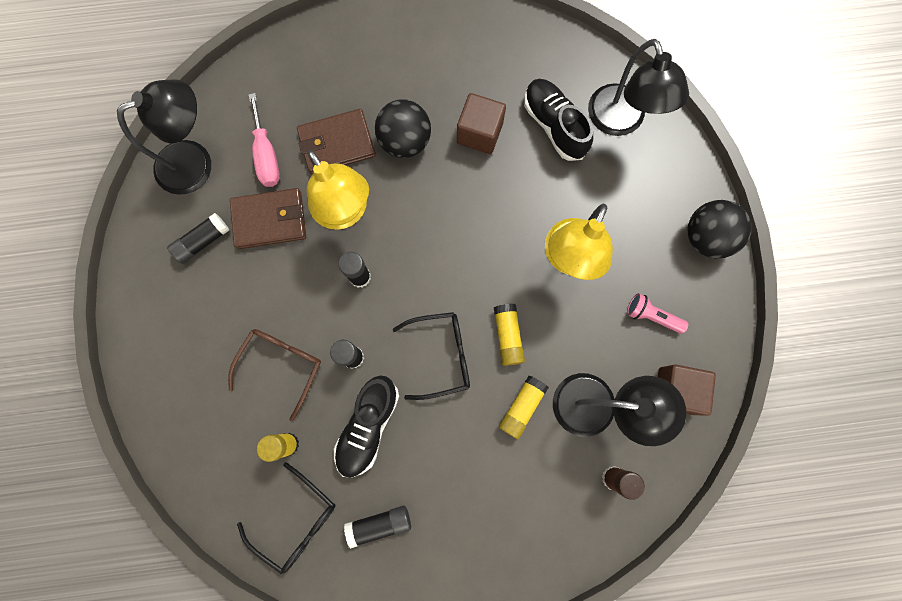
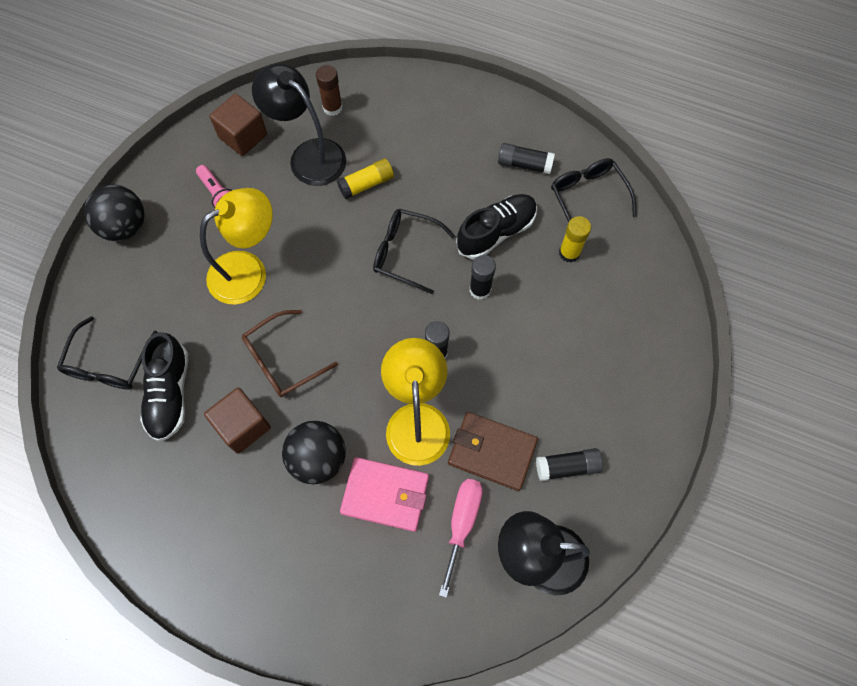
camera: 150 degrees left, 10 degrees down
(281, 366) = (545, 314): brown glasses -> brown glasses (283, 359)
(337, 144) = (385, 494): brown wallet -> pink wallet
(507, 336) = (341, 239): yellow glue stick -> none
(620, 122) = (109, 363): black lamp -> black glasses

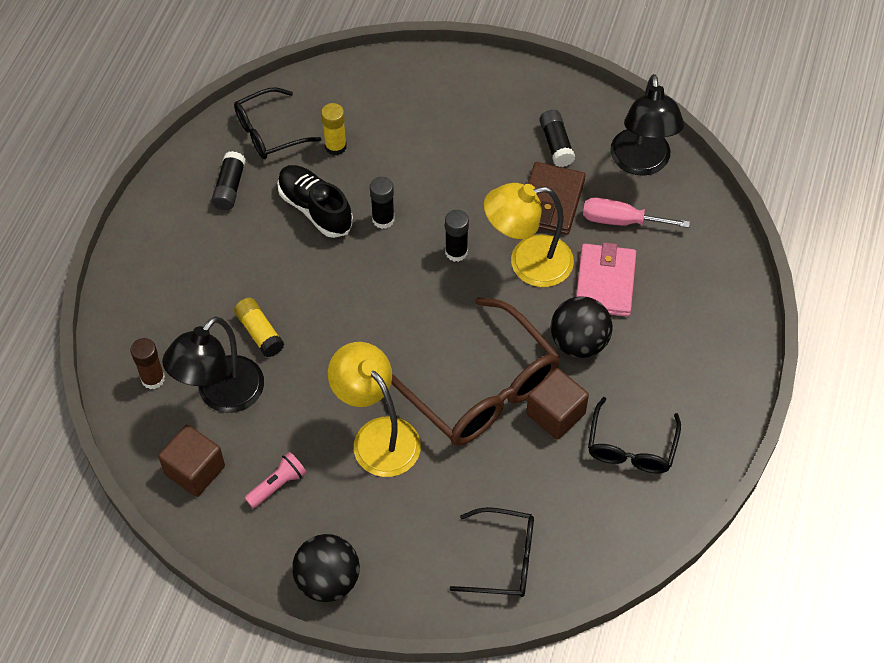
camera: 95 degrees left, 10 degrees down
(170, 393) = (530, 490): black shoe -> none
(283, 359) = (479, 387): brown glasses -> brown glasses, size x1.74
(406, 253) = (345, 287): black glasses -> black glasses (631, 446)

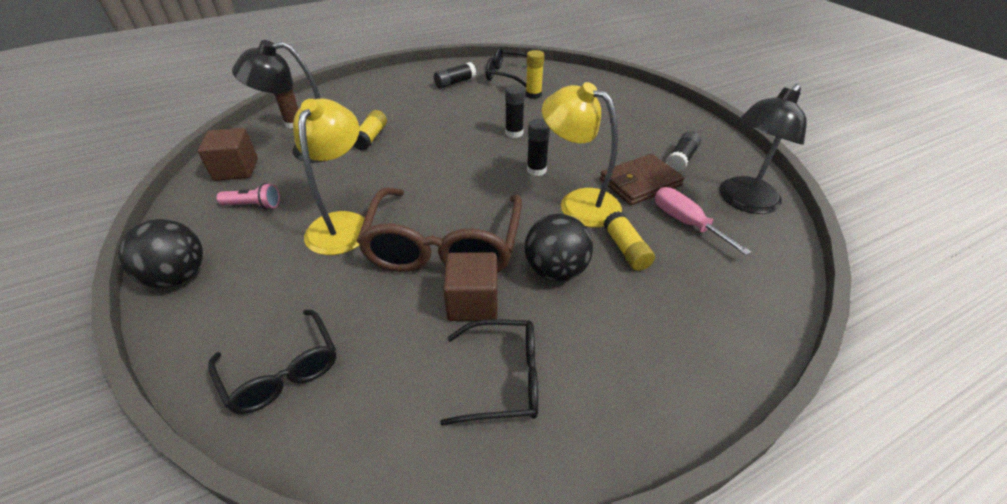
camera: 45 degrees right, 15 degrees down
(315, 209) = (483, 110): black shoe -> none
(605, 283) = (626, 249): pink wallet -> yellow glue stick
(631, 446) = (502, 378): black glasses -> black glasses turned 150 degrees counterclockwise

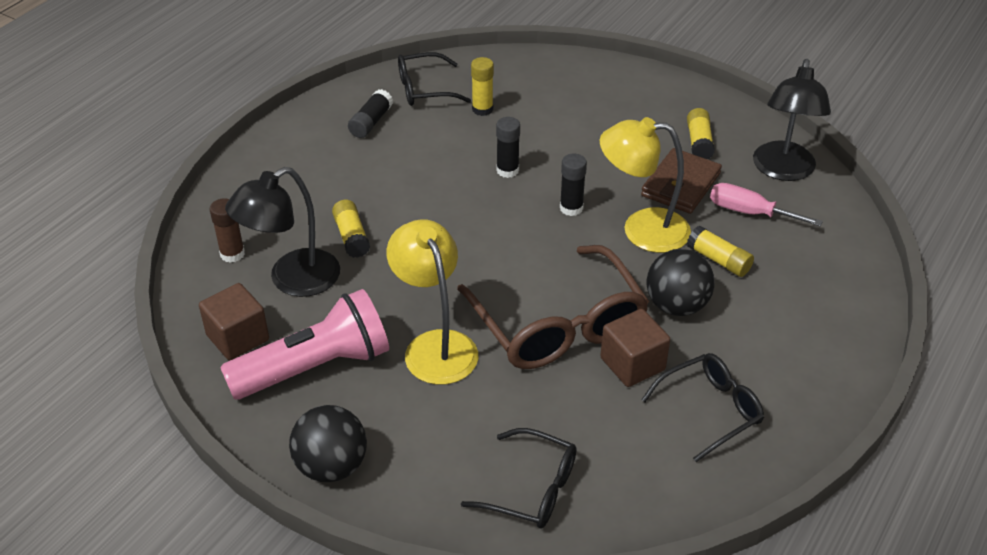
camera: 30 degrees left, 0 degrees up
(254, 205) = (315, 367): pink flashlight -> pink flashlight, size x2.27
(681, 159) = (699, 142): black glue stick -> yellow glue stick

